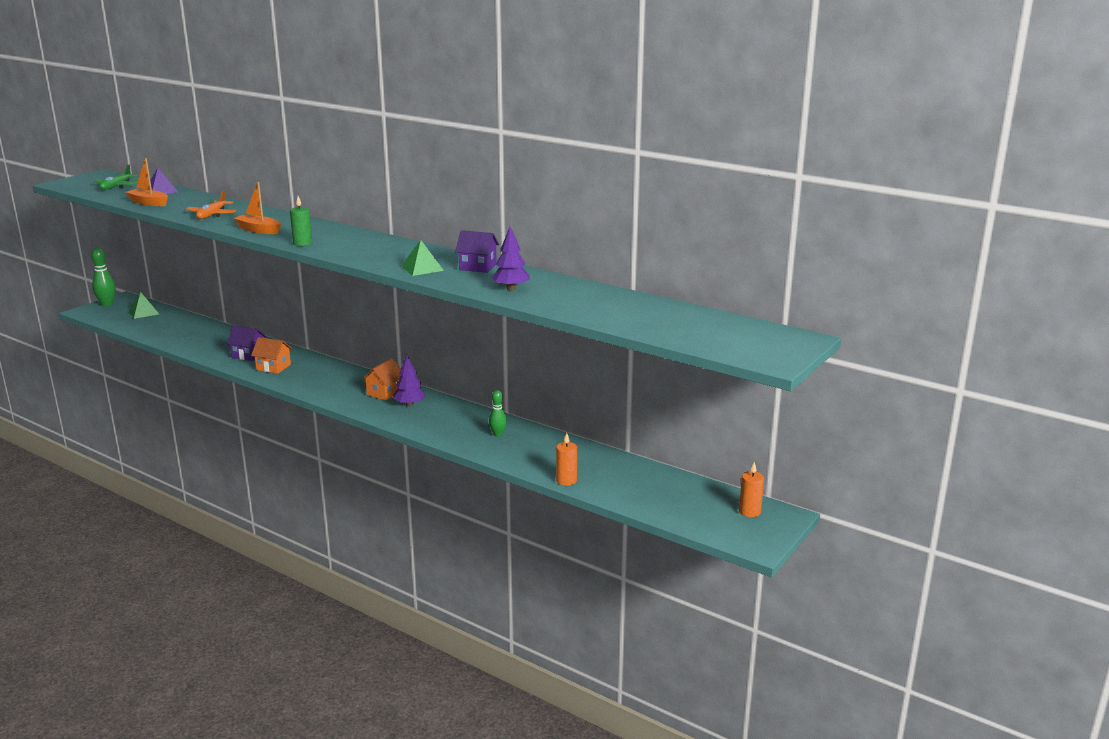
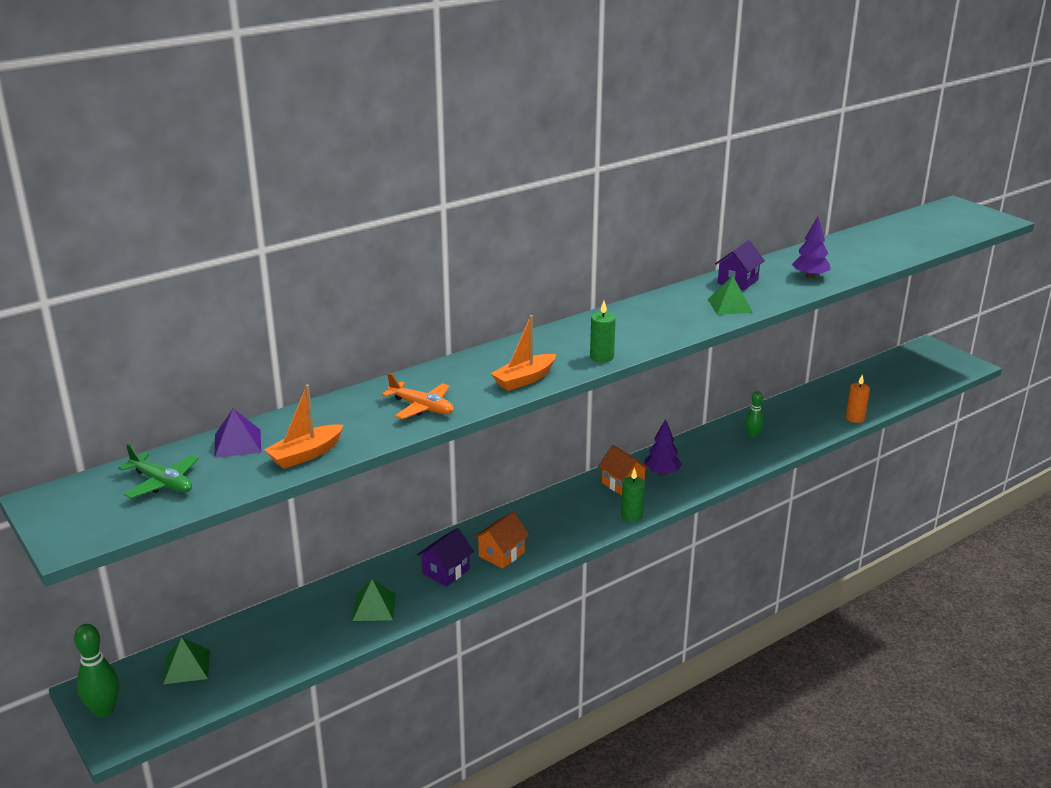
camera: 70 degrees left, 5 degrees up
(205, 343) = (374, 607): none -> green pyramid
(339, 401) = (631, 516): none -> green candle
(749, 511) = (921, 357): orange candle -> none

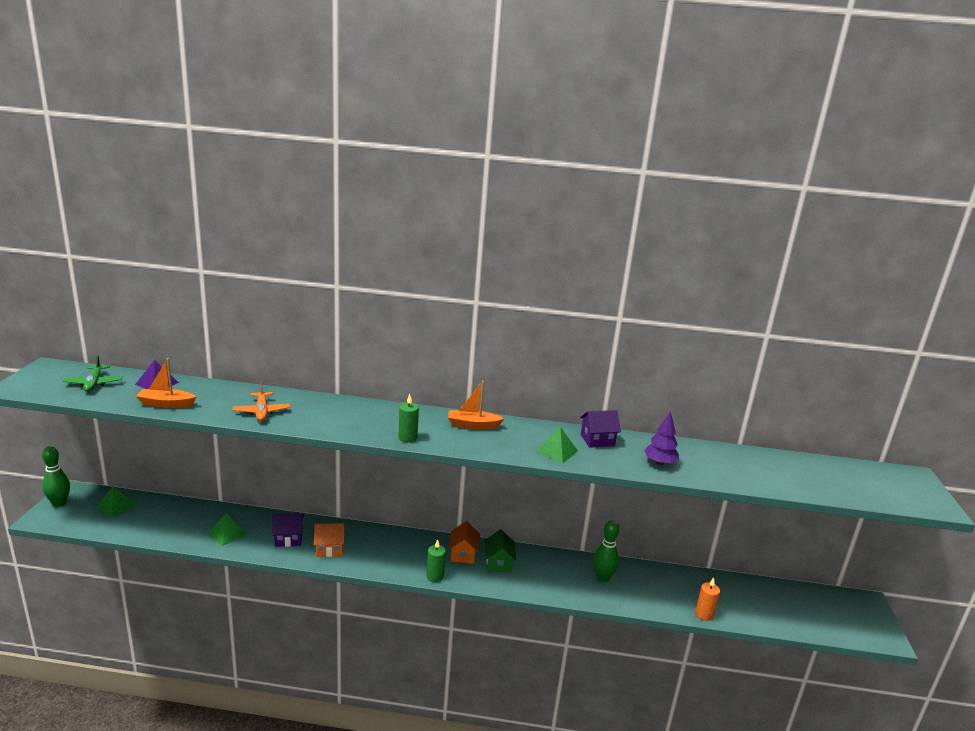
camera: 40 degrees right, 5 degrees down
(524, 379) = (340, 426): orange boat -> orange boat (473, 425)
(661, 473) = (498, 563): purple tree -> green house
(753, 435) = (602, 578): green bowling pin -> green bowling pin, size x1.58

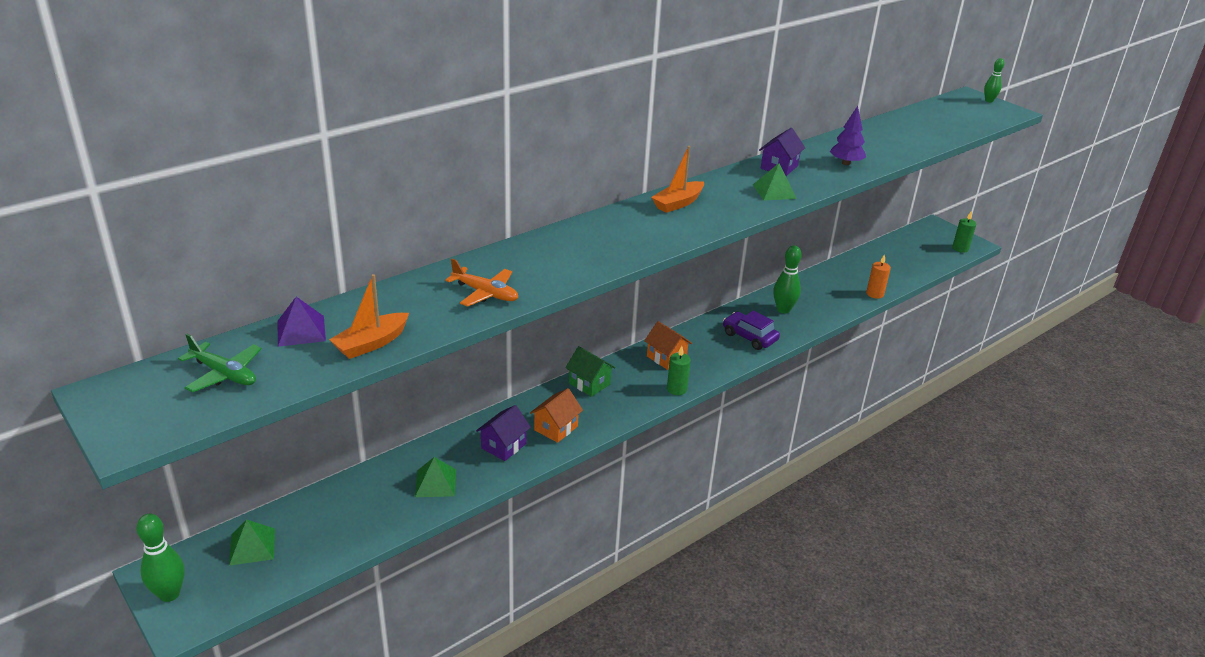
camera: 45 degrees left, 10 degrees up
(407, 438) = (657, 242): green candle -> green candle (960, 248)
(498, 563) = (702, 347): green house -> green house (589, 384)
(543, 578) = (749, 337): none -> purple car
(929, 488) = (989, 101): none -> green bowling pin

